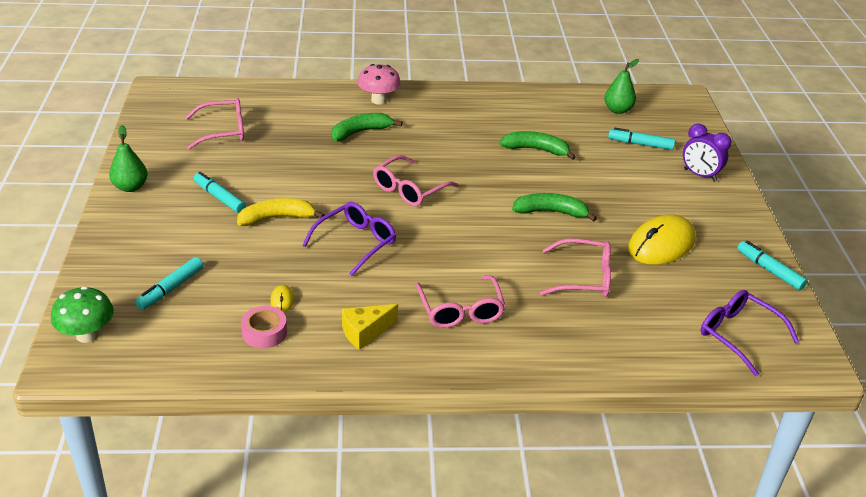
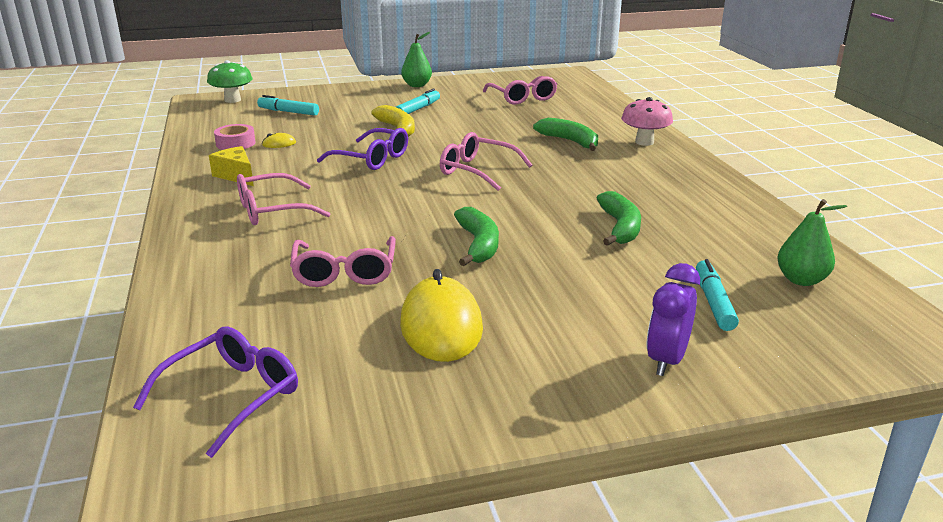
camera: 80 degrees right, 10 degrees down
(661, 244) = (441, 326): yellow mouse -> yellow mouse turned 45 degrees clockwise
(769, 270) = (409, 434): turquoise marker -> none

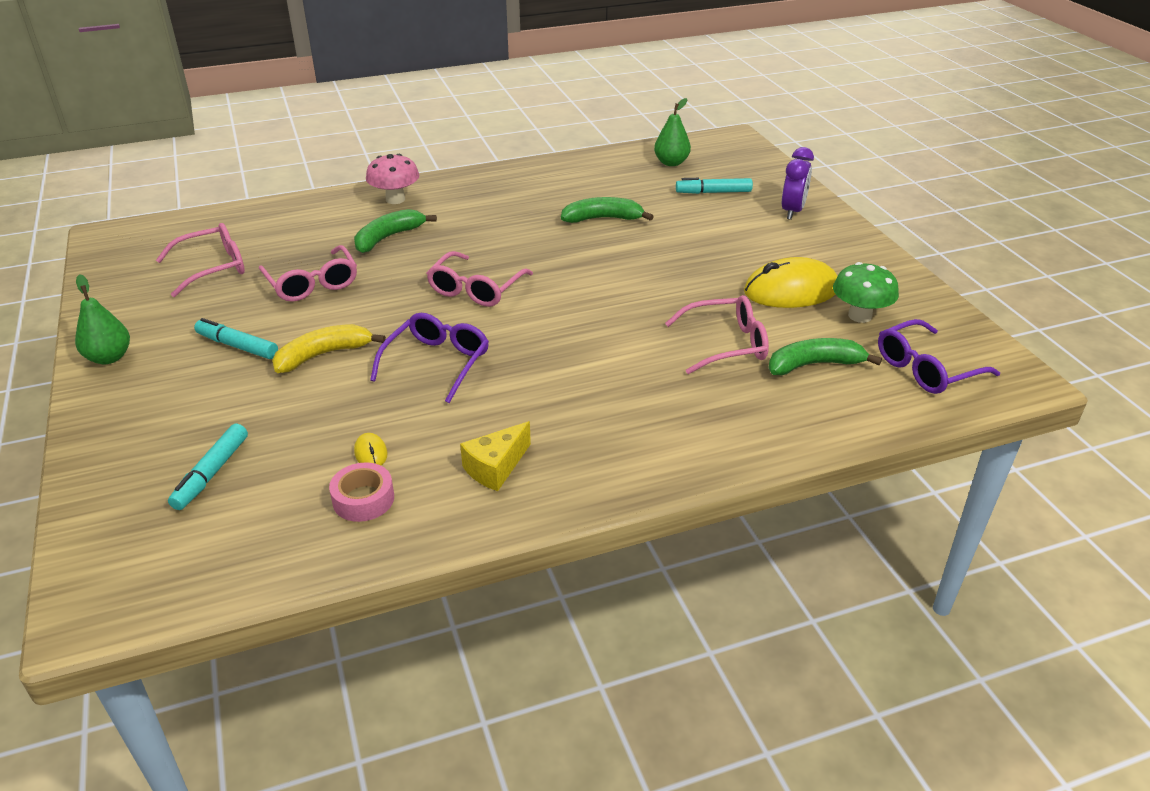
camera: 95 degrees left, 10 degrees up
(232, 100) = (110, 563): green mushroom -> green mushroom (859, 316)
(232, 396) = (926, 369): purple glasses -> purple glasses turned 60 degrees counterclockwise
(272, 210) = (602, 413): pink glasses -> pink glasses (312, 284)
(478, 244) = (652, 281): green banana -> green banana (814, 365)
(666, 360) = (792, 211): purple clock -> purple clock turned 90 degrees counterclockwise

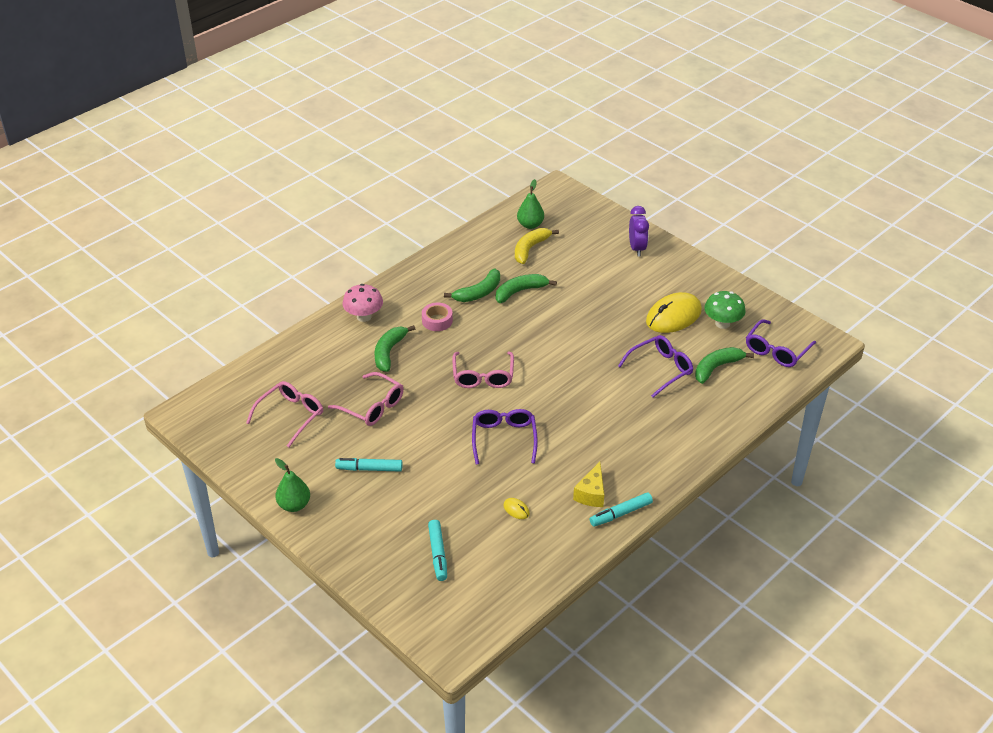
camera: 25 degrees left, 5 degrees up
(323, 355) = (430, 456): yellow banana -> yellow banana (530, 249)
(363, 499) = (536, 537): pink tape -> pink tape (437, 321)
(550, 208) = (478, 292): none -> green banana
(713, 192) = (576, 245): turquoise marker -> turquoise marker (621, 513)
(726, 344) = (660, 369): pink glasses -> purple glasses

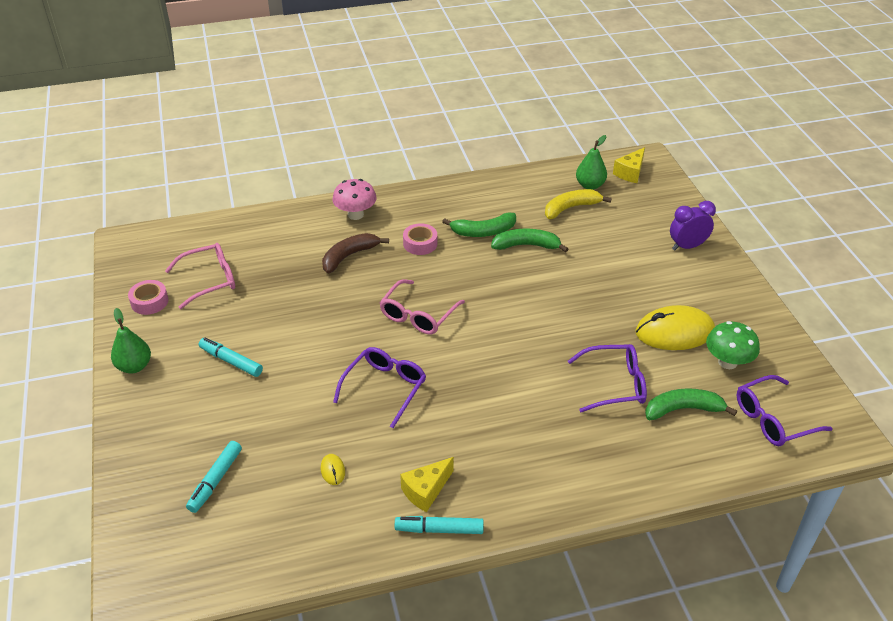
camera: 30 degrees right, 0 degrees up
(256, 452) = (149, 302): none -> pink tape
(372, 406) = (288, 302): pink glasses -> none
(389, 352) = (349, 256): green banana -> brown banana
(553, 203) = (630, 173): none -> yellow cheese
(637, 248) = (687, 246): purple clock -> purple clock turned 135 degrees counterclockwise

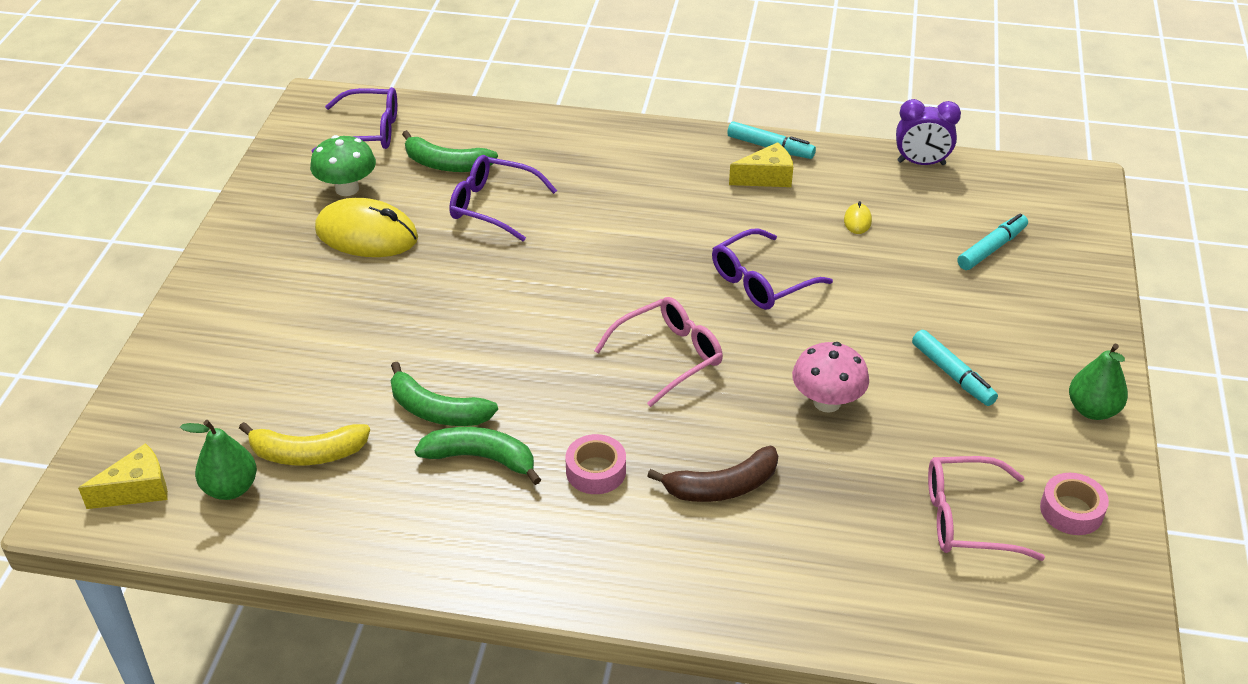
camera: 155 degrees left, 0 degrees up
(355, 215) = (672, 572): pink mushroom -> pink mushroom (827, 402)
(687, 246) = (217, 331): purple clock -> purple clock (921, 163)

